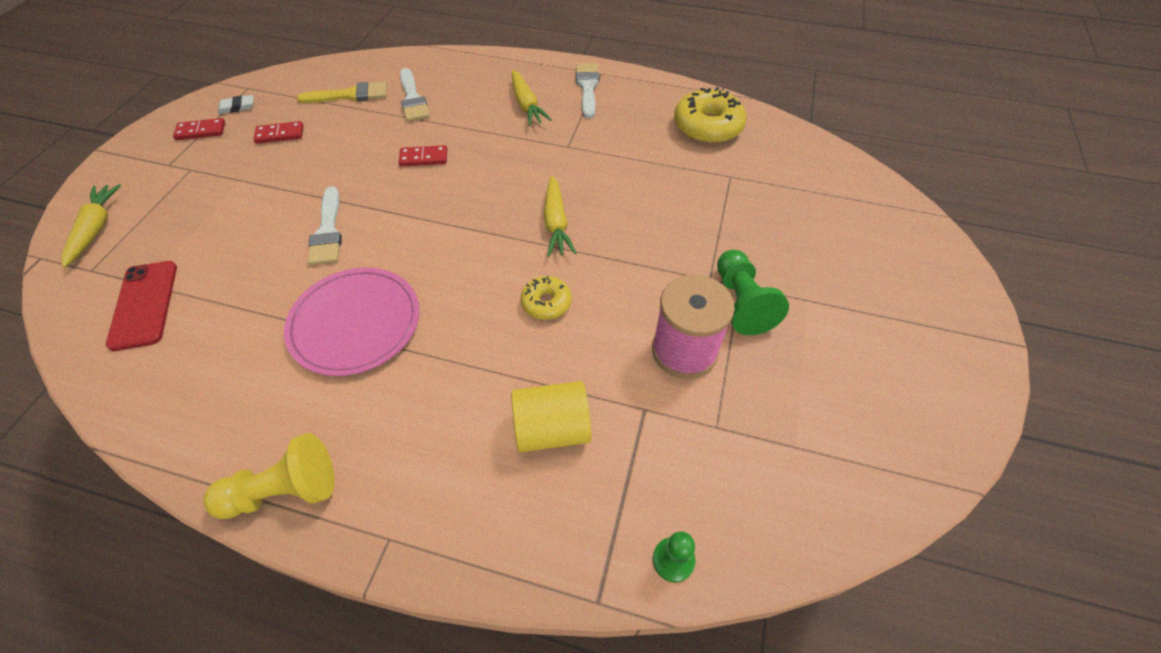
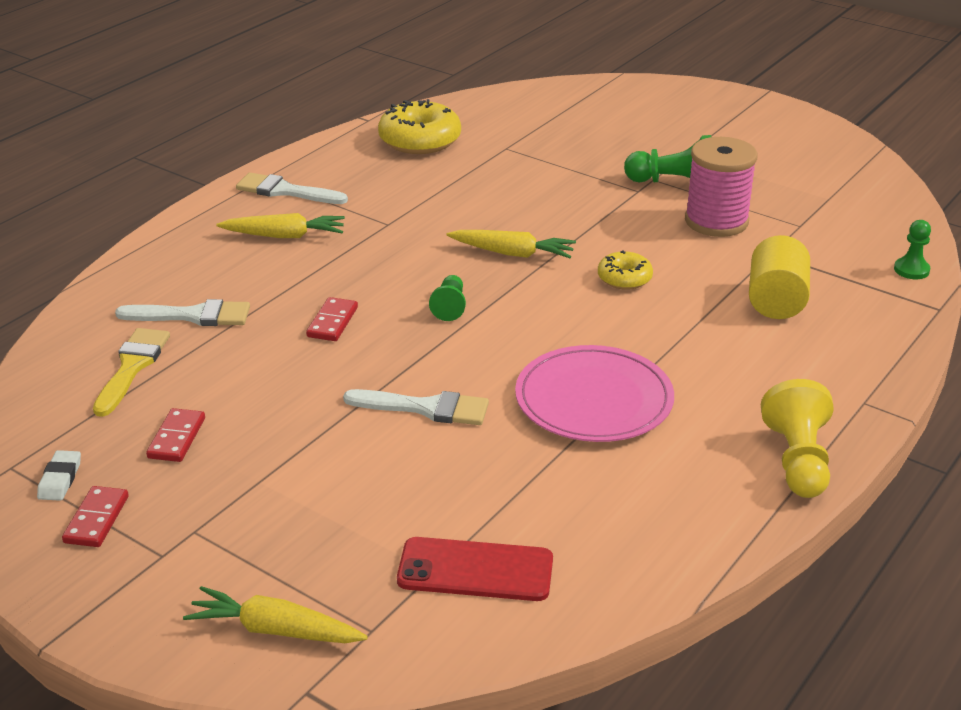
camera: 70 degrees left, 20 degrees down
(463, 209) = (449, 307): none -> green pawn

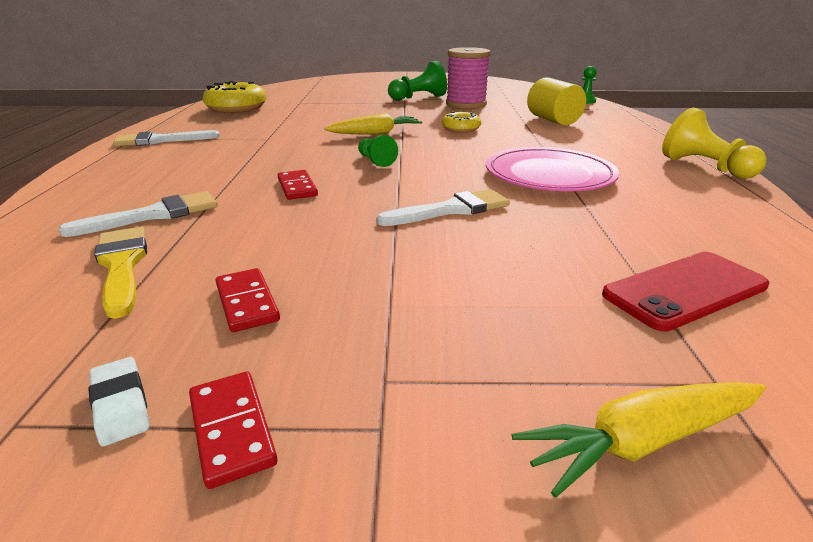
camera: 35 degrees left, 5 degrees down
(284, 236) = (189, 158): yellow carrot -> none

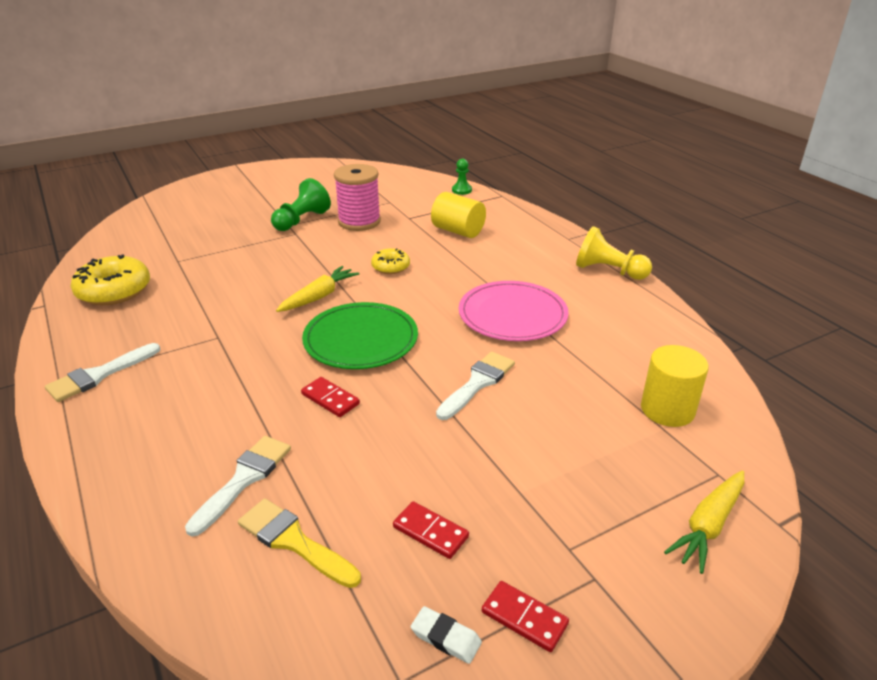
camera: 30 degrees left, 5 degrees up
(375, 161) = (361, 339): green pawn -> green plate
(685, 290) = (667, 409): red phone -> yellow cylinder

